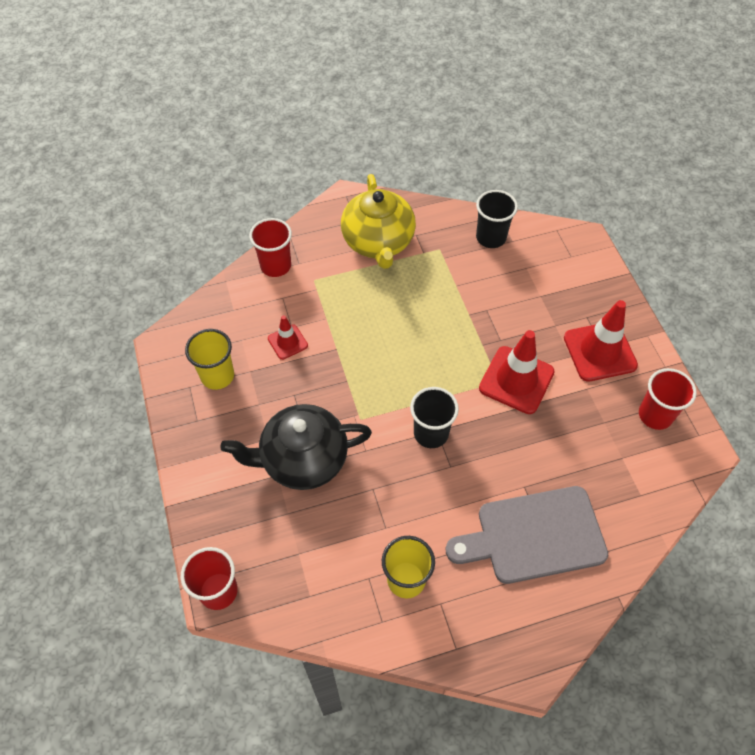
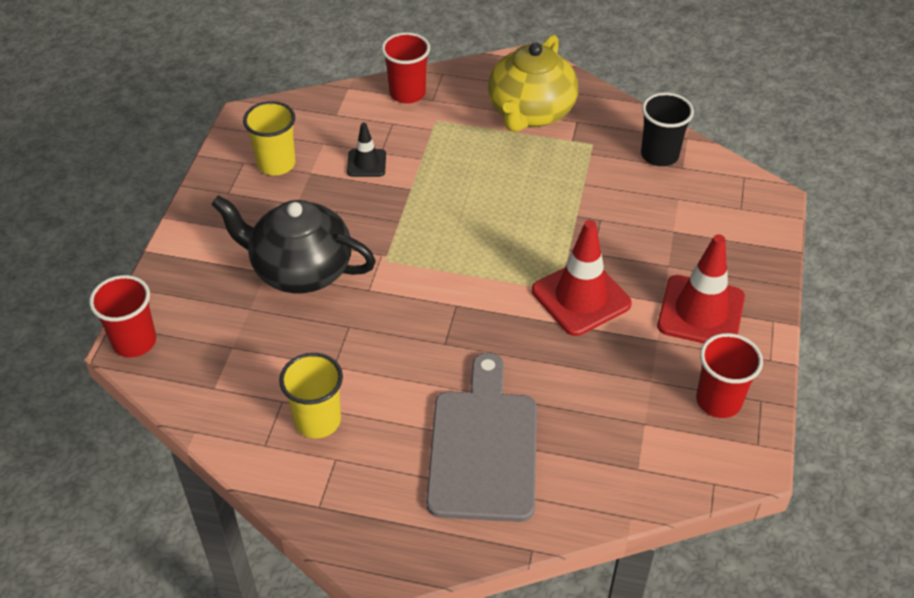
camera: 30 degrees right, 10 degrees down
(287, 342) = (366, 163): red traffic cone -> black traffic cone
(431, 433) = (448, 305): black cup -> none
(534, 535) = (483, 447): grey cutting board -> grey cutting board turned 75 degrees clockwise

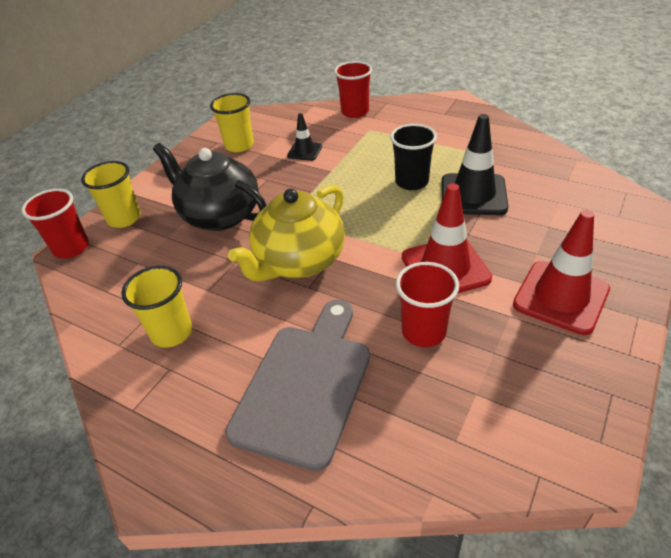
camera: 20 degrees right, 5 degrees down
(179, 292) = (124, 218): none -> yellow cup
(530, 113) = (445, 131): yellow teapot -> yellow teapot (298, 261)
(586, 201) = (473, 195): none -> black traffic cone
(659, 155) = (548, 169): black cup -> black cup (411, 182)
(718, 401) = (563, 386): red cup -> red cup (424, 331)

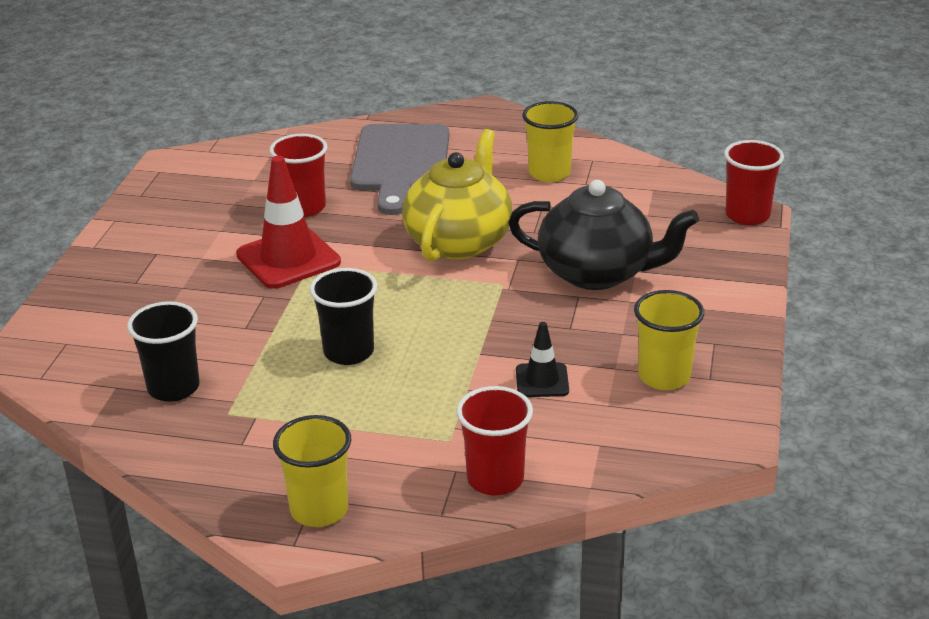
camera: 160 degrees right, 10 degrees down
(124, 218) = (723, 252): yellow cup -> yellow cup (319, 510)
(473, 195) = (257, 345): black traffic cone -> none
(528, 174) = (173, 388): none -> black cup
(561, 297) = (165, 251): red traffic cone -> none

